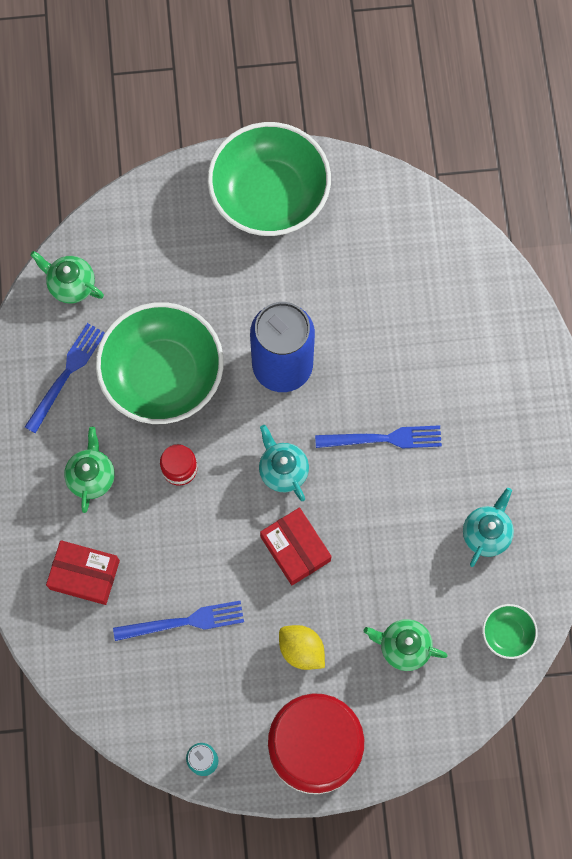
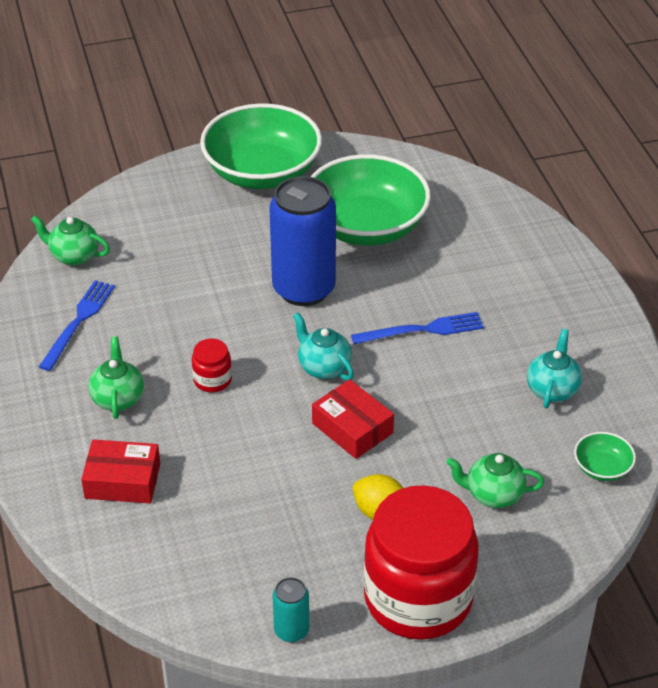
camera: 10 degrees left, 30 degrees down
(162, 375) = (180, 310): green bowl -> green bowl (366, 226)
(183, 622) = (242, 506): blue fork -> none

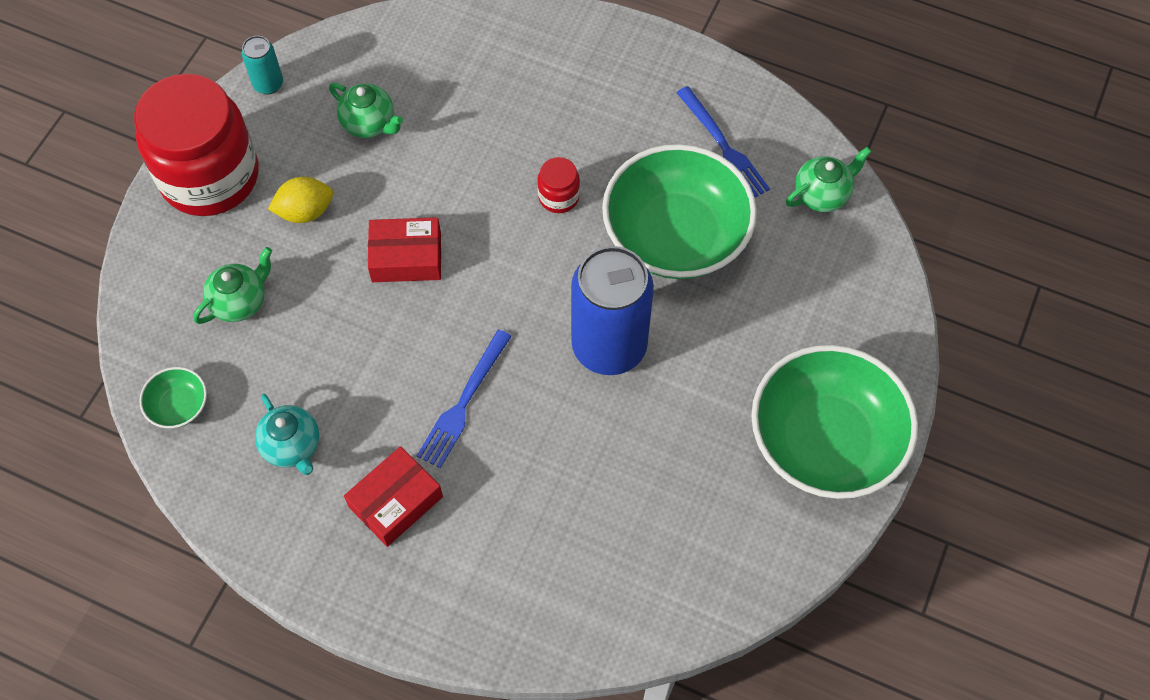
camera: 130 degrees right, 20 degrees up
(118, 398) = (600, 120): green teapot -> green teapot (369, 124)
(122, 481) = (507, 71): red box -> red box (395, 501)
(323, 367) = (495, 287): turquoise teapot -> none
(366, 226) = (651, 472): green bowl -> green bowl (676, 235)

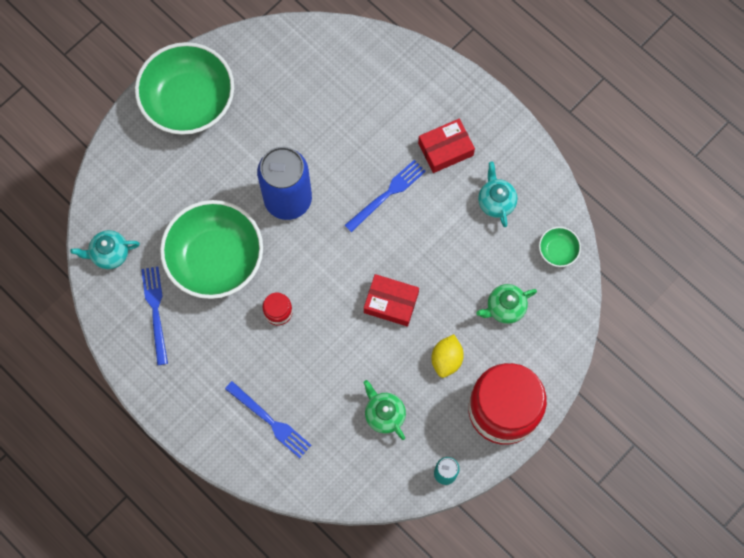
camera: 160 degrees left, 10 degrees up
(305, 212) = (446, 359): yellow lemon -> yellow lemon turned 75 degrees counterclockwise
(515, 72) = (270, 421): none -> blue fork
(822, 194) = (110, 254): green teapot -> turquoise teapot

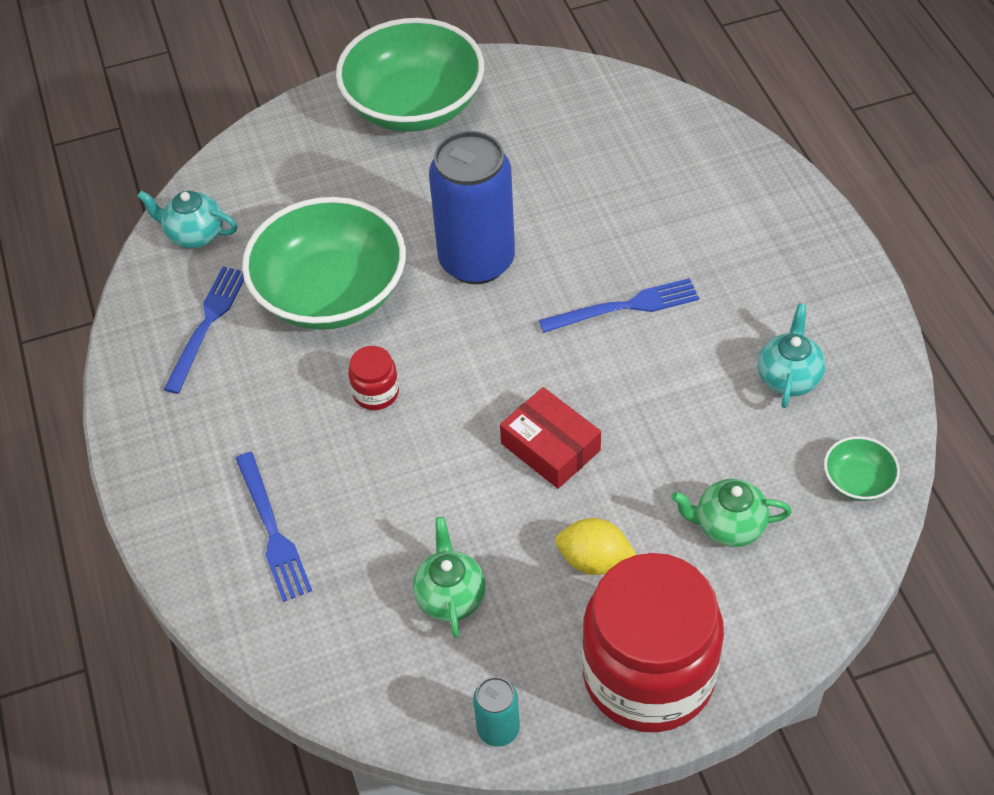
camera: 30 degrees right, 20 degrees down
(445, 149) = (744, 283): red box -> none
(446, 359) = (594, 560): yellow lemon -> yellow lemon turned 60 degrees clockwise

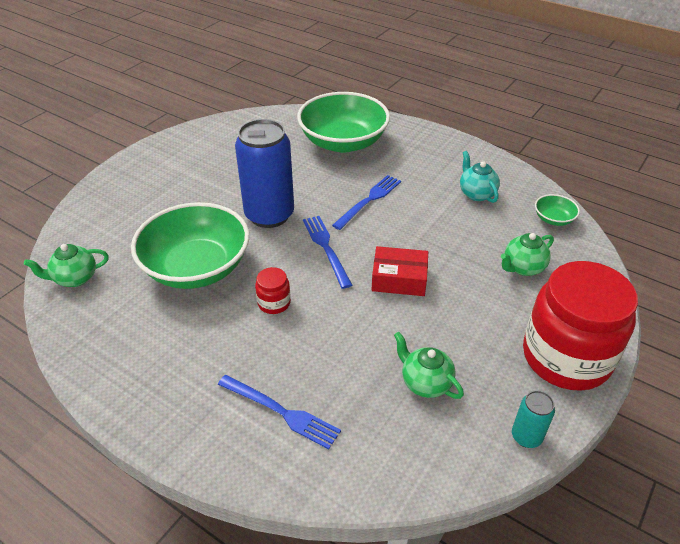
camera: 40 degrees left, 10 degrees down
(194, 235) = (75, 278): turquoise teapot -> green teapot
(207, 325) = (127, 321): blue fork -> blue fork (326, 248)
(414, 105) = (163, 163): green bowl -> green bowl (343, 142)
(594, 560) = (479, 319): yellow lemon -> none

